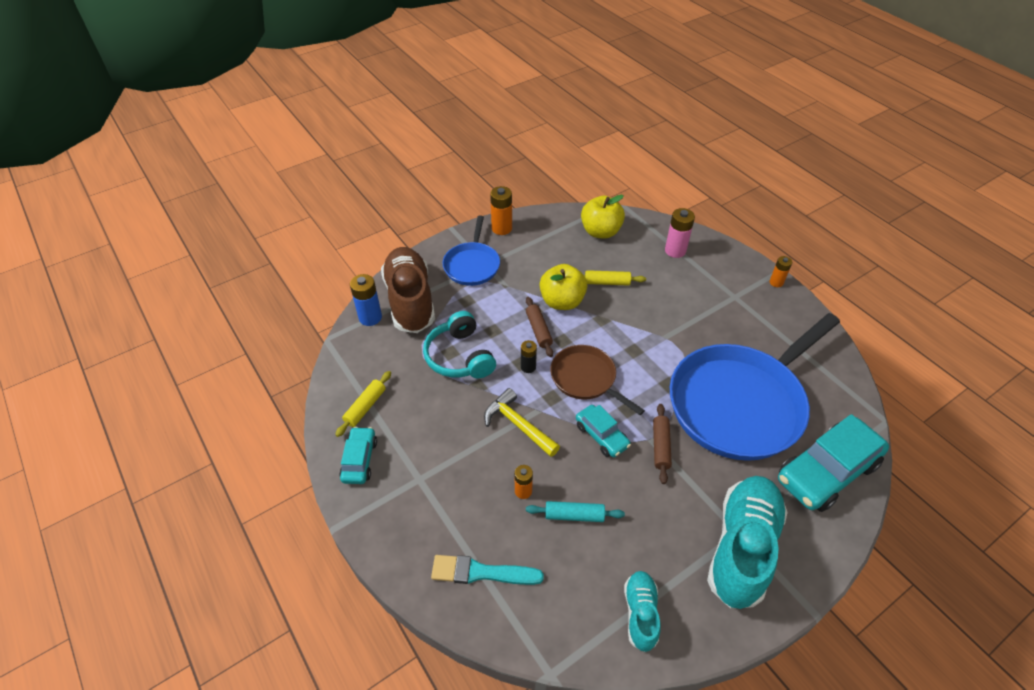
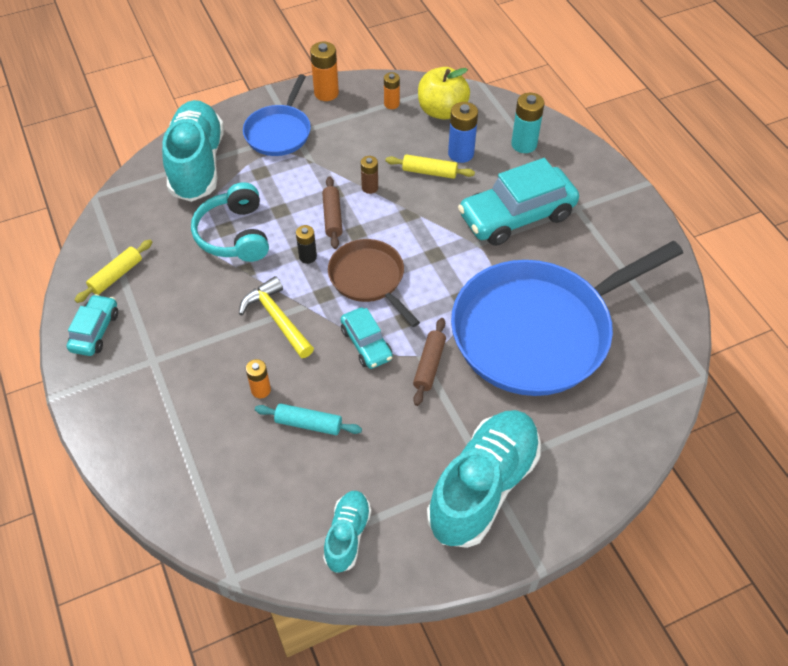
camera: 10 degrees right, 5 degrees up
(370, 317) = (148, 178): blue battery -> blue battery (461, 153)
(410, 301) = (197, 164): brown shoe -> turquoise shoe
(481, 572) = (191, 466): turquoise brush -> none
(562, 301) = (370, 187): yellow apple -> brown battery
(675, 250) = (524, 144): pink battery -> turquoise battery
(776, 282) = (633, 197): orange battery -> orange battery (391, 104)
(826, 472) = (611, 421): turquoise car -> turquoise car (516, 216)

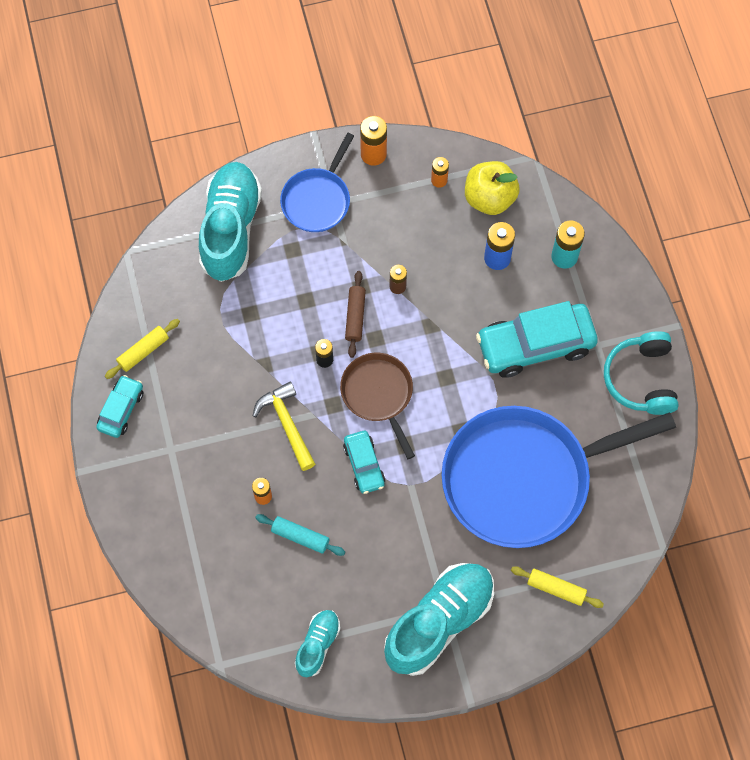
camera: 10 degrees right, 15 degrees up
(234, 235) = (258, 322): turquoise headphones -> turquoise headphones (641, 379)
(429, 172) = (460, 276): yellow rolling pin -> yellow rolling pin (556, 588)
(429, 365) = (416, 497): brown rolling pin -> none

